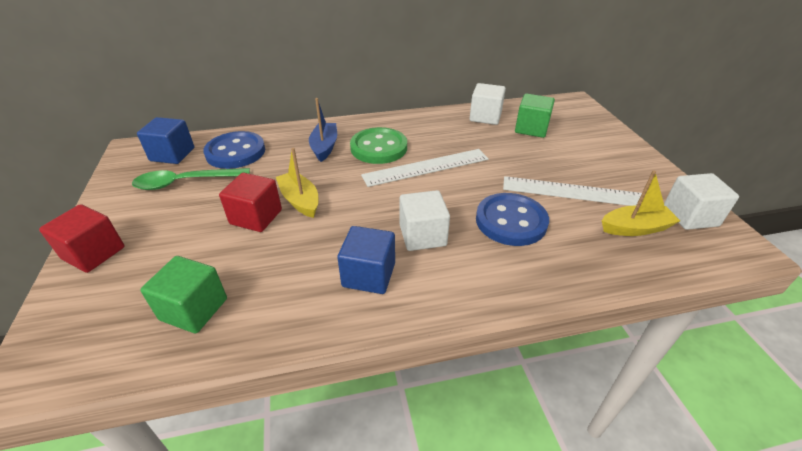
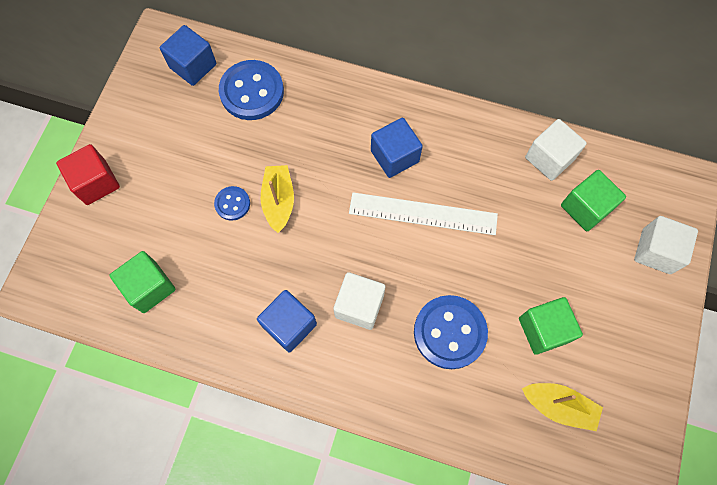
camera: 30 degrees right, 30 degrees up
(185, 182) = (190, 120): green spoon -> none
(256, 217) = (232, 204): red cube -> blue button
(324, 147) = (341, 127): blue boat -> none
(379, 148) = (394, 156): green button -> blue cube
(574, 192) = (543, 330): white ruler -> green cube
(690, 216) = (629, 423): white cube -> white cube (656, 251)

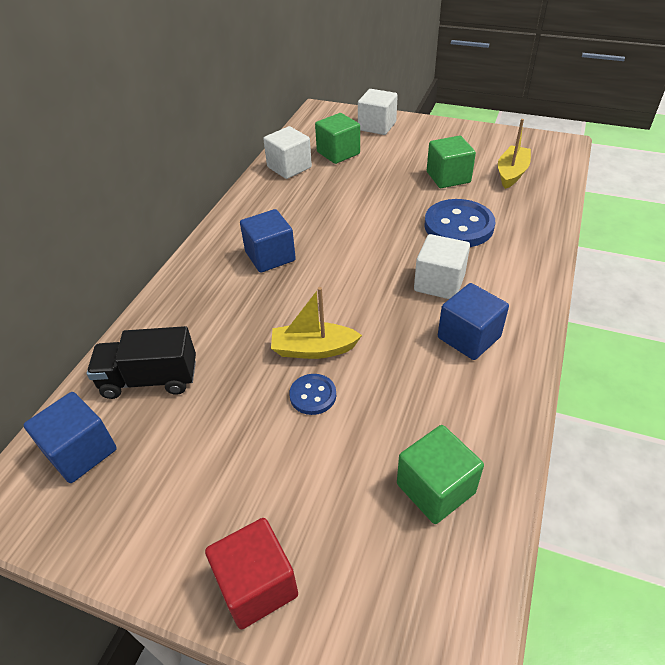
camera: 85 degrees left, 25 degrees down
(252, 92) = (150, 379): blue button -> black truck
(423, 213) = (337, 239): white ruler -> none

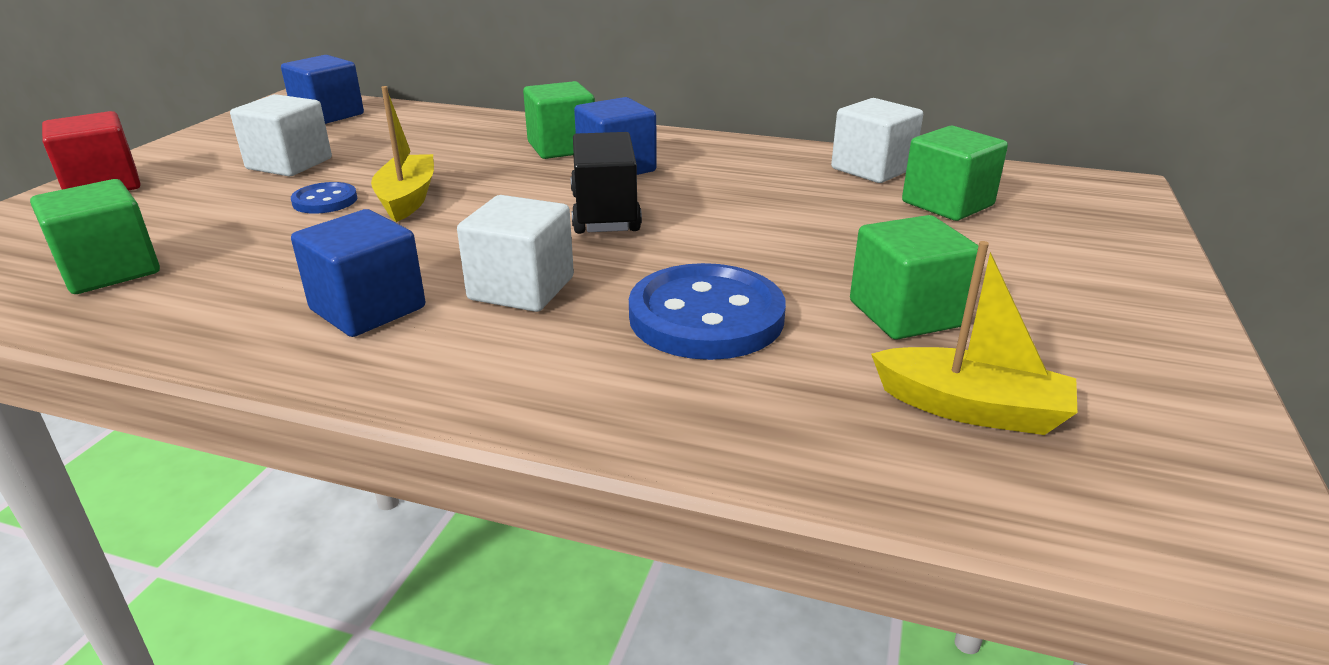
camera: 85 degrees right, 15 degrees down
(150, 379) = (406, 129): black truck -> black truck (605, 213)
(224, 283) = (562, 147): none -> green cube
(377, 126) = (1095, 238): white cube -> white cube (289, 164)

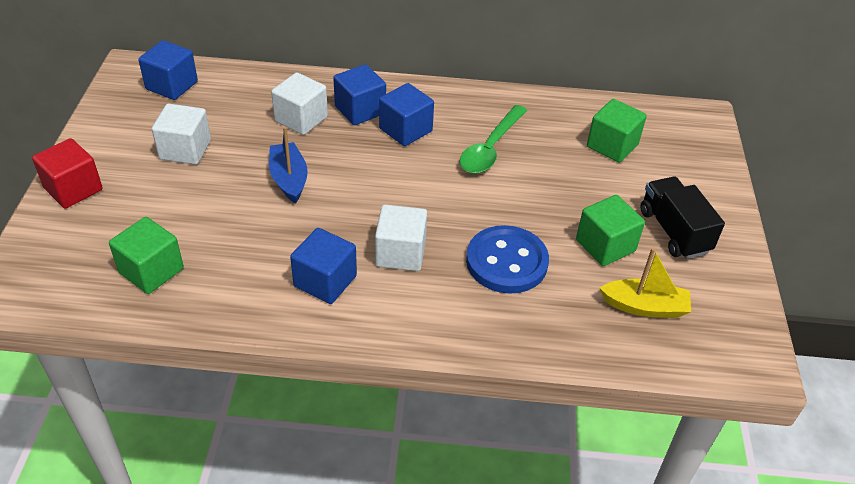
camera: 15 degrees left, 15 degrees up
(325, 201) = (237, 187): blue button -> none
(407, 199) = (289, 179): yellow boat -> blue boat
(562, 147) = (360, 110): green cube -> blue cube
(605, 213) = (418, 179): black truck -> black truck (674, 231)
(739, 192) = (490, 148): none -> green spoon
(872, 169) = (563, 114): white cube -> white cube (301, 119)

